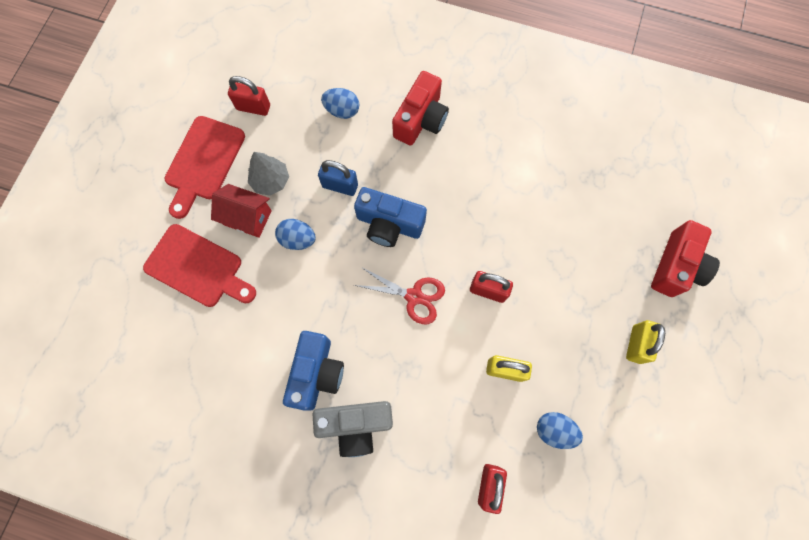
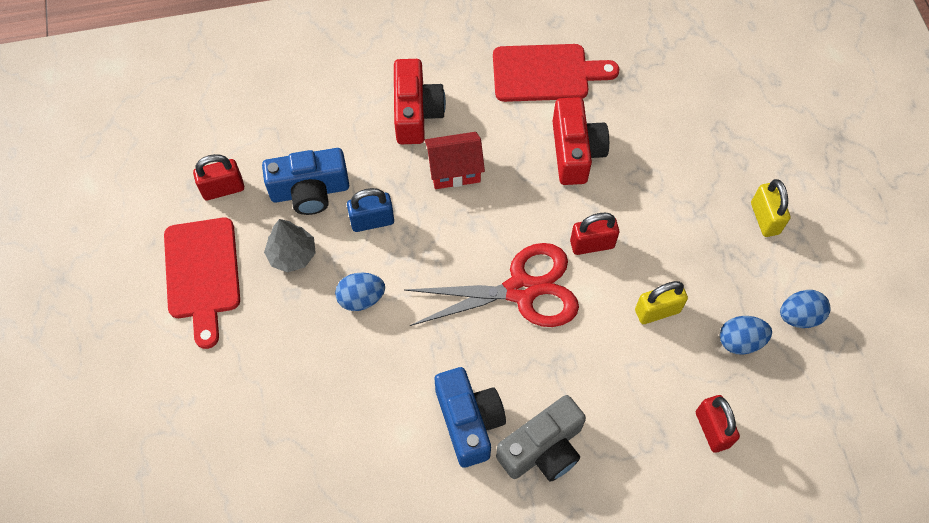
camera: 30 degrees left, 10 degrees down
(198, 268) = (268, 386): red cutting board -> red cutting board (546, 73)
(247, 217) = (290, 305): red house -> red house (454, 170)
(342, 110) = (325, 144): blue egg -> blue egg (799, 316)
(389, 224) = (449, 233): blue camera -> blue camera (310, 191)
(414, 296) = (521, 290): red scissors -> red scissors, size x1.59
(676, 266) = (755, 126): red camera -> red camera (575, 152)

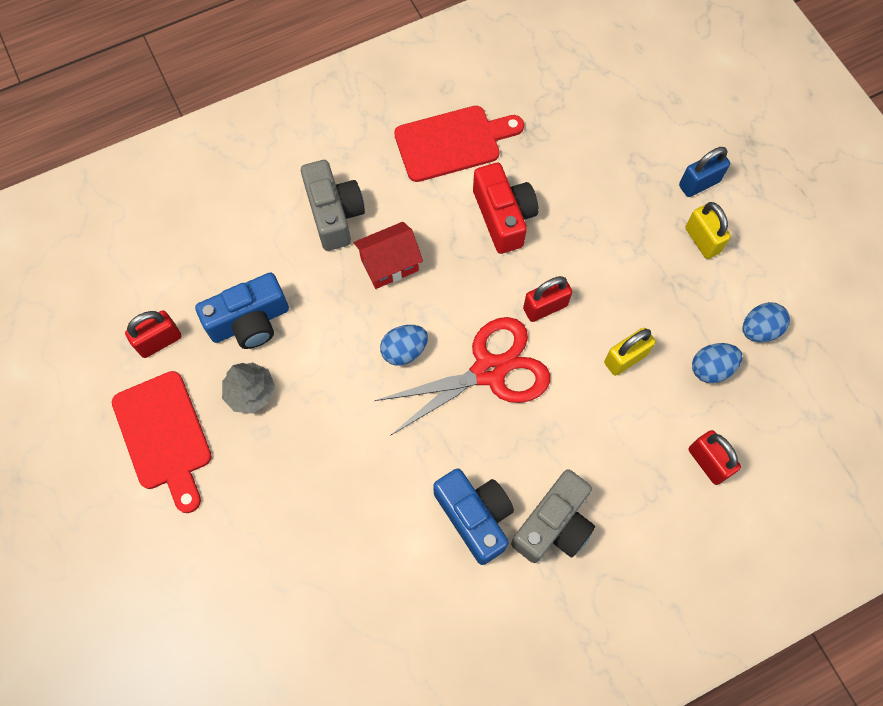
camera: 15 degrees left, 5 degrees up
(361, 298) = (333, 420): blue egg -> blue egg (404, 351)
(372, 221) = (322, 337): blue padlock -> blue padlock (699, 183)
(416, 113) = (334, 214): red camera -> grey camera

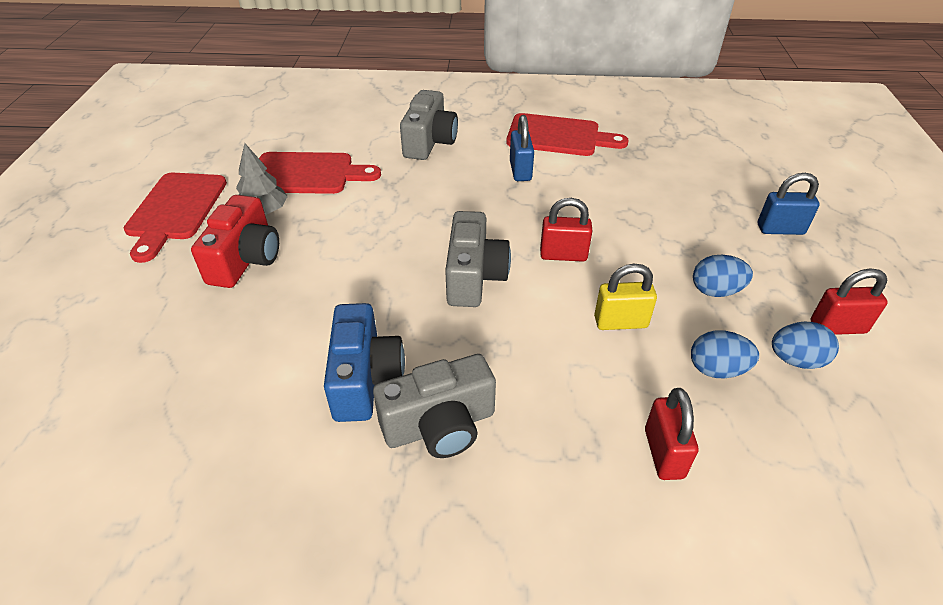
camera: 30 degrees right, 25 degrees down
(159, 341) = (234, 160): red padlock -> red padlock (837, 327)
(250, 322) = (307, 174): blue camera -> red cutting board
(389, 264) = (446, 182): red house -> none
(404, 351) = (410, 235): blue egg -> blue egg (715, 291)
(447, 214) = (520, 171): none -> blue padlock
(489, 371) = (474, 276): red scissors -> grey camera
(503, 217) = (569, 188): red camera -> red camera (246, 259)
(702, 240) = (762, 268): yellow padlock -> none

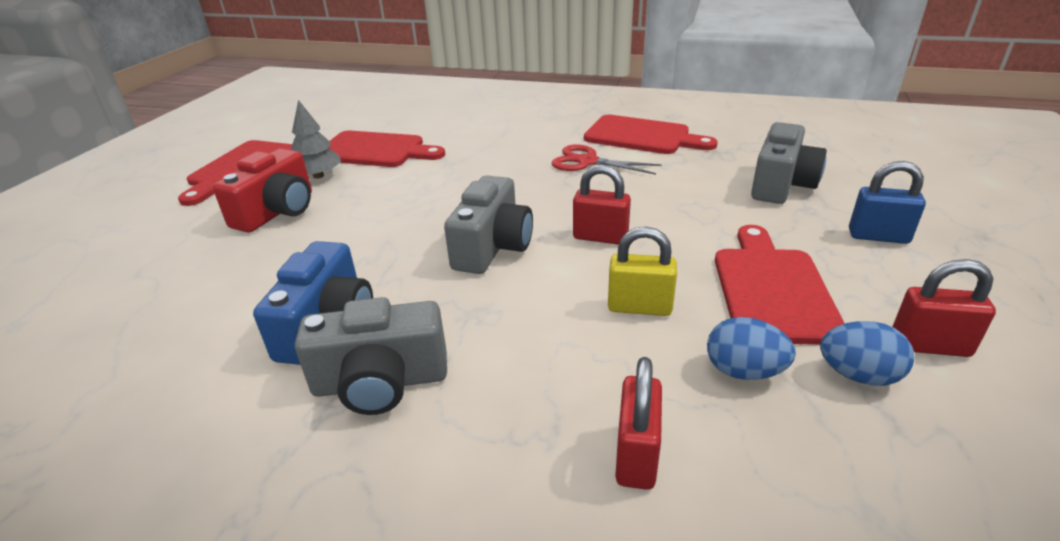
camera: 15 degrees right, 10 degrees down
(429, 142) = (506, 133): grey camera -> grey camera (781, 185)
(520, 171) = (587, 162): blue padlock -> red scissors
(715, 291) = (772, 289): blue egg -> red cutting board

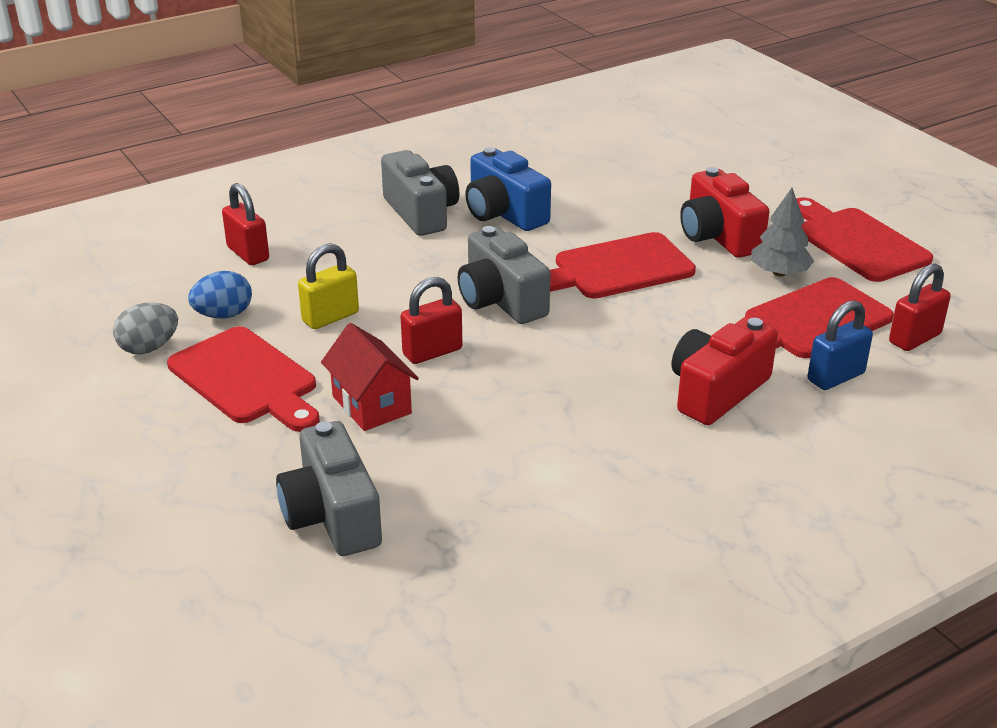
camera: 130 degrees right, 0 degrees up
(381, 382) = (421, 213): grey camera -> grey camera turned 120 degrees clockwise
(491, 147) = (716, 391): none -> red camera
(587, 162) = (581, 431): red scissors -> none
(642, 136) = (591, 516): red cutting board -> red cutting board (617, 268)
(690, 225) = (371, 405): none -> red house
(858, 375) = (149, 348): blue egg -> grey egg
(878, 236) = (184, 488): blue padlock -> blue padlock (835, 377)
(929, 345) = (106, 392): red padlock -> red padlock (914, 338)

